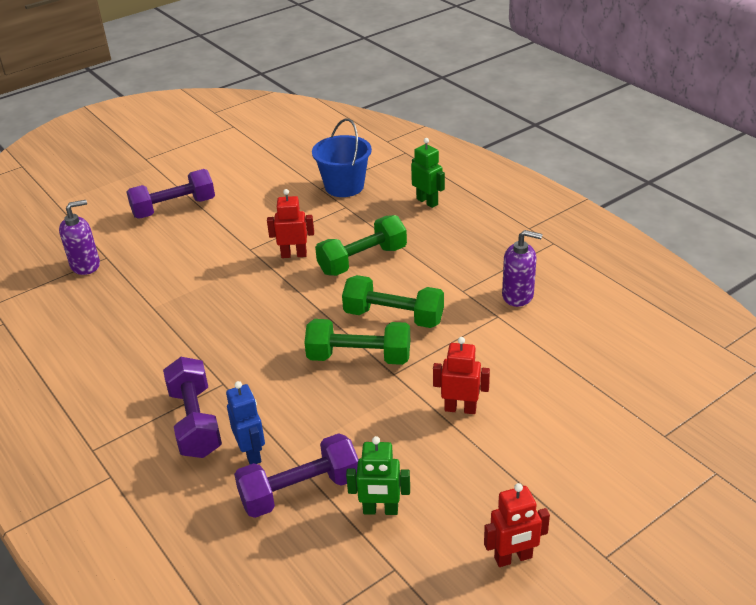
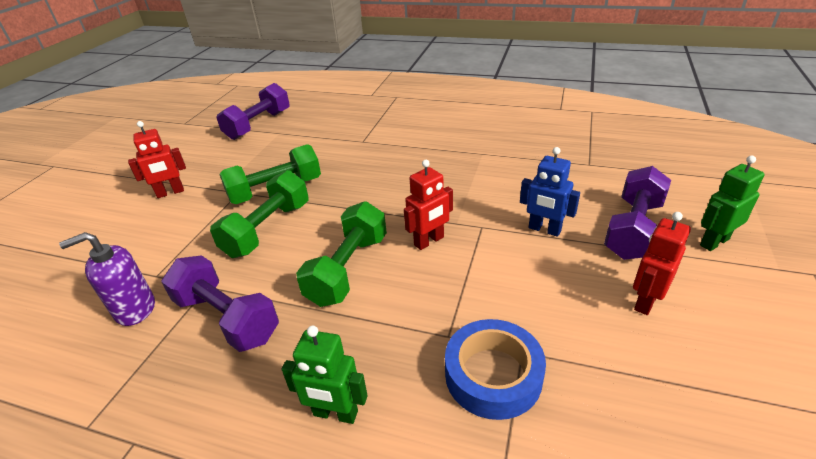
camera: 145 degrees right, 0 degrees up
(85, 265) = (590, 153): purple soap dispenser -> none
(195, 422) = (354, 123): purple dumbbell -> purple dumbbell (227, 318)
(251, 453) = (303, 125): blue robot -> blue robot (544, 229)
(344, 186) = (493, 375): blue bucket -> blue tape
(380, 510) = (204, 135): green robot -> green robot (714, 242)
(393, 317) = (268, 229): green dumbbell -> green dumbbell turned 45 degrees counterclockwise
(513, 558) = (114, 147): red robot -> red robot (645, 301)

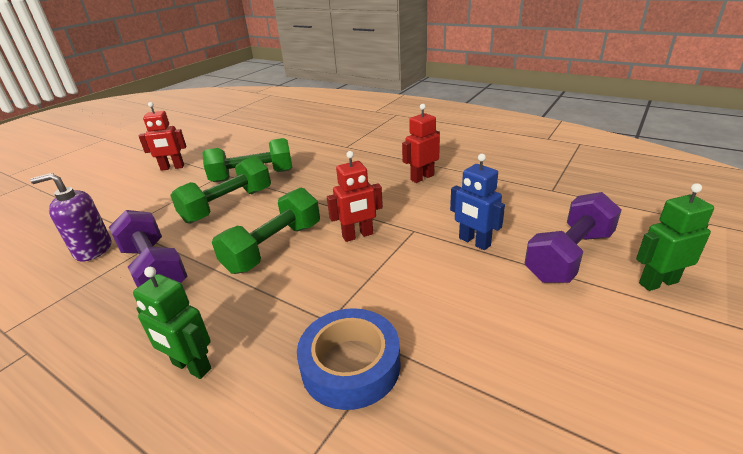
camera: 15 degrees right, 5 degrees down
(258, 125) = (269, 125): purple dumbbell -> none
(645, 301) = (547, 327): red robot -> red robot (422, 177)

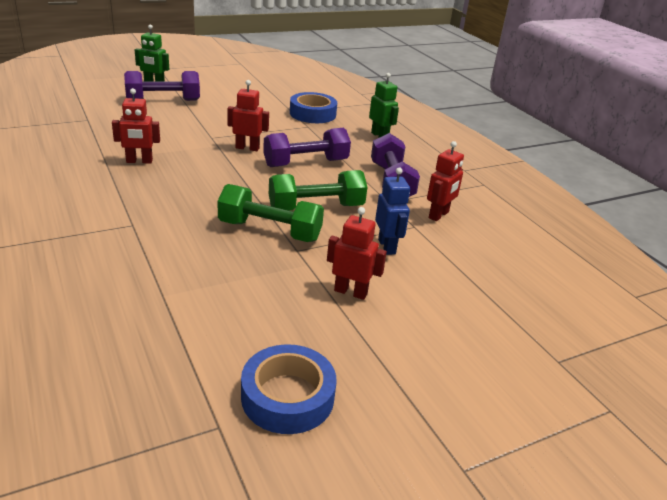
camera: 155 degrees left, 0 degrees up
(93, 250) = (439, 215): purple soap dispenser -> red robot
(190, 130) = (287, 397): none -> blue tape
(274, 247) = (306, 163): green dumbbell -> purple dumbbell
(474, 242) = (192, 120): blue robot -> blue robot (387, 246)

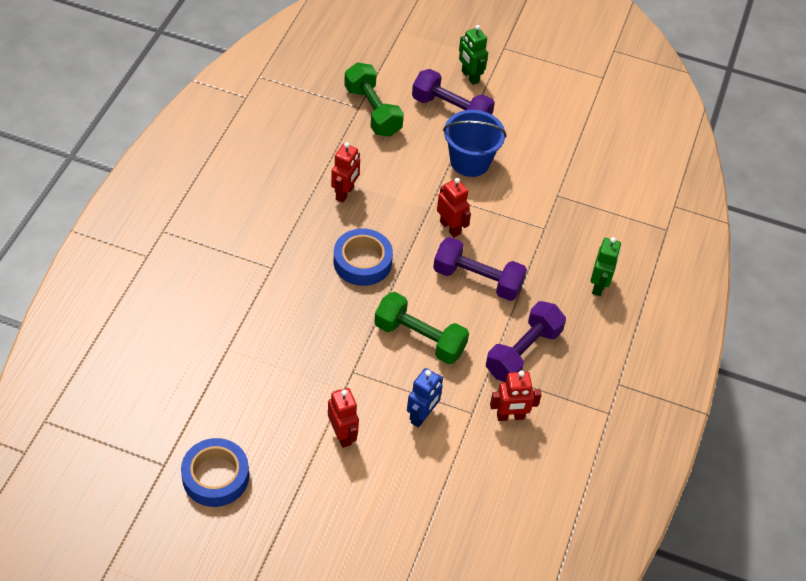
camera: 45 degrees right, 20 degrees up
(139, 161) = (345, 193): red robot -> red robot turned 105 degrees counterclockwise
(212, 116) = (470, 161): none -> blue bucket
(270, 231) = (356, 339): green dumbbell -> green dumbbell (372, 111)
(312, 114) = (574, 211): blue tape -> blue tape (362, 262)

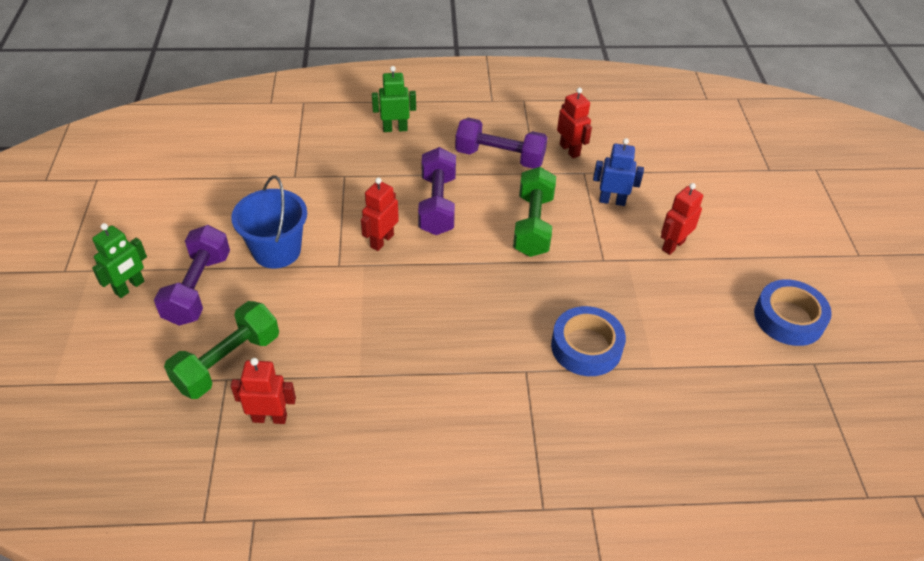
camera: 110 degrees left, 5 degrees down
(345, 193) = (379, 343): red robot -> red robot (270, 418)
(362, 262) = (469, 295): blue tape -> blue tape (586, 347)

